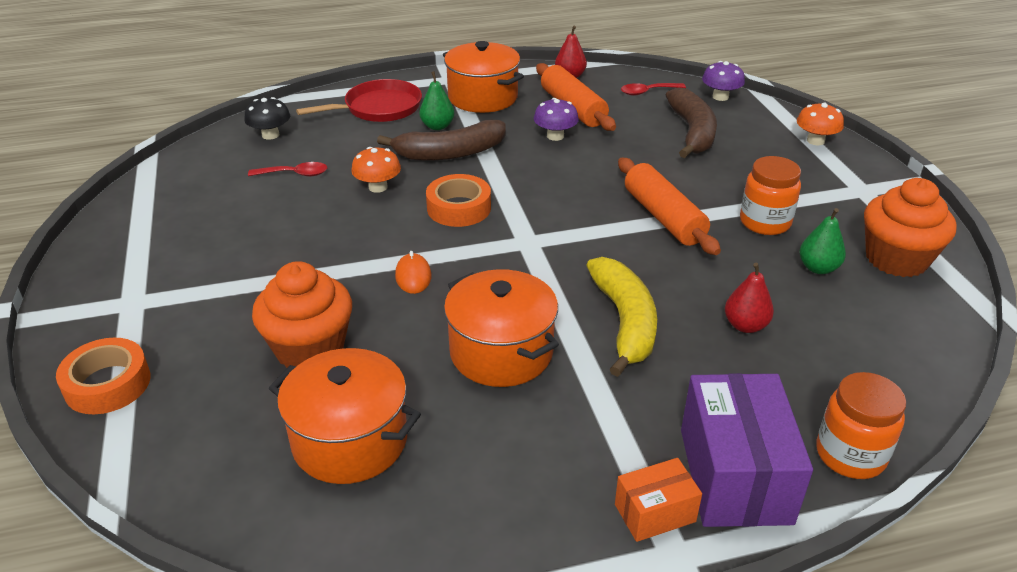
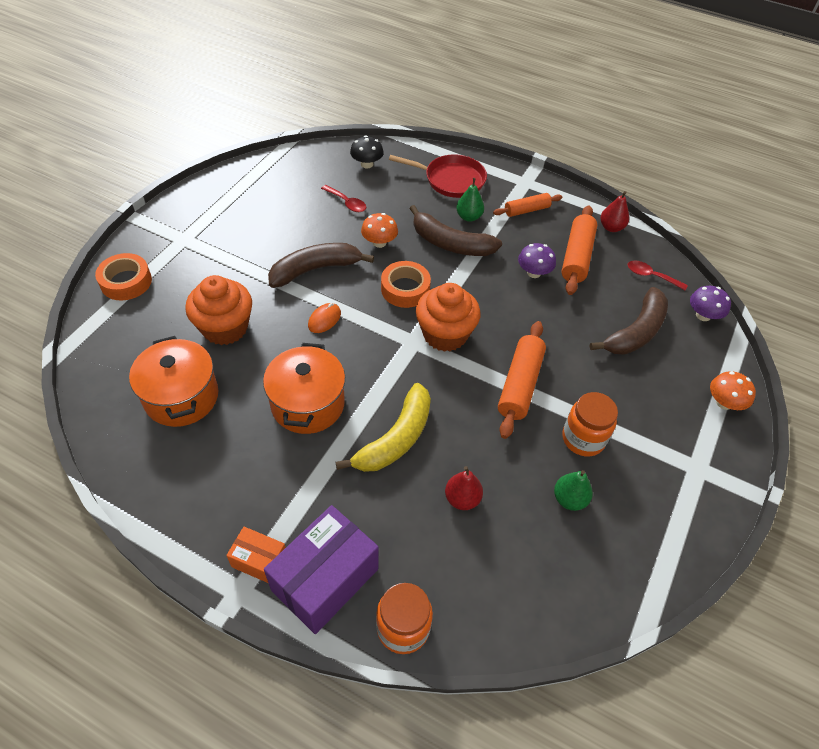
camera: 40 degrees right, 15 degrees up
(341, 243) = (315, 269): none -> brown banana
(483, 97) = (526, 210): orange pot -> orange rolling pin
(896, 259) = (637, 537): orange cupcake -> orange cupcake (445, 334)

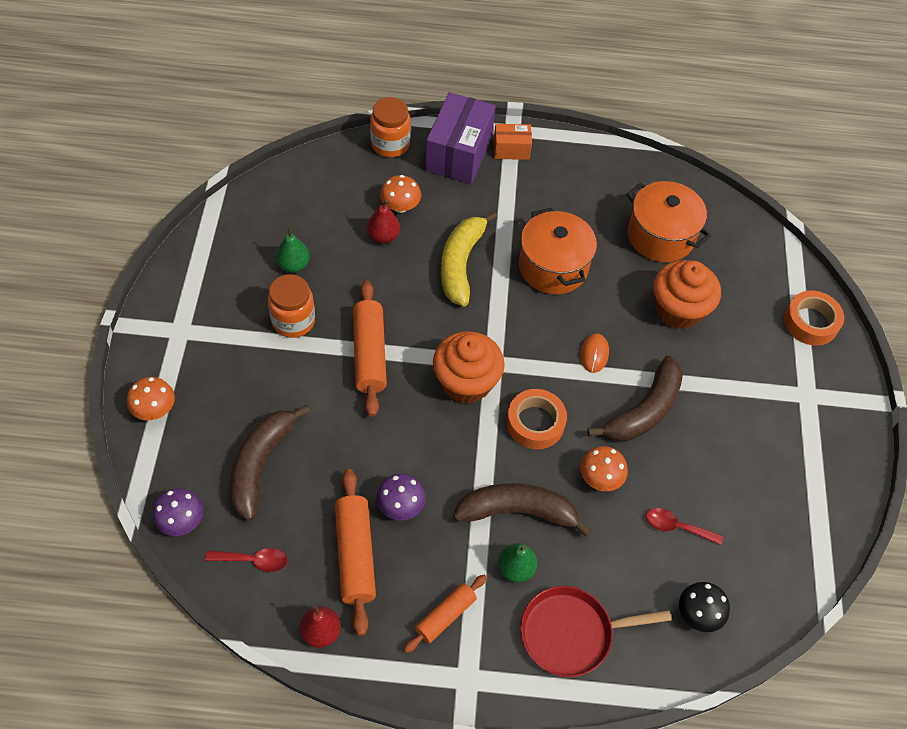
camera: 155 degrees right, 5 degrees up
(428, 530) = (400, 206): none -> orange mushroom

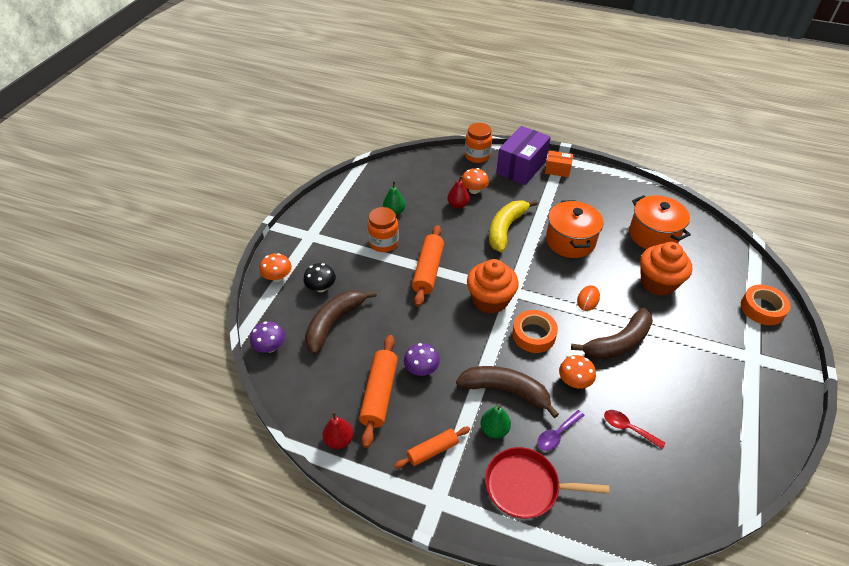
camera: 20 degrees right, 10 degrees down
(253, 560) = (308, 382): red spoon -> none
(594, 556) = (557, 434): none -> purple spoon
(698, 614) = (634, 497): black mushroom -> black mushroom (321, 287)

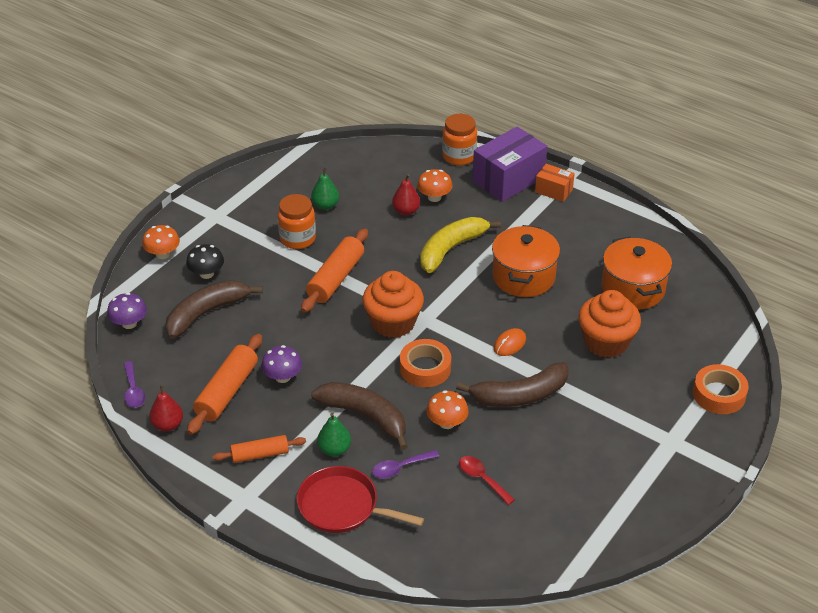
camera: 15 degrees right, 5 degrees down
(296, 412) = (133, 390): none -> purple spoon

